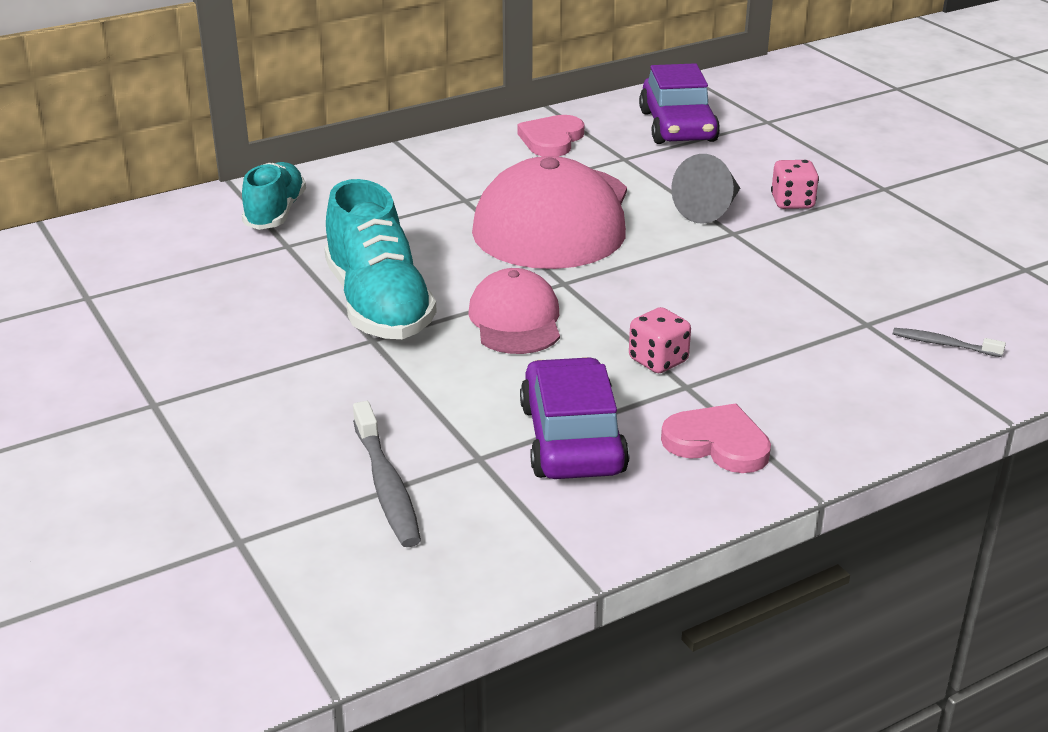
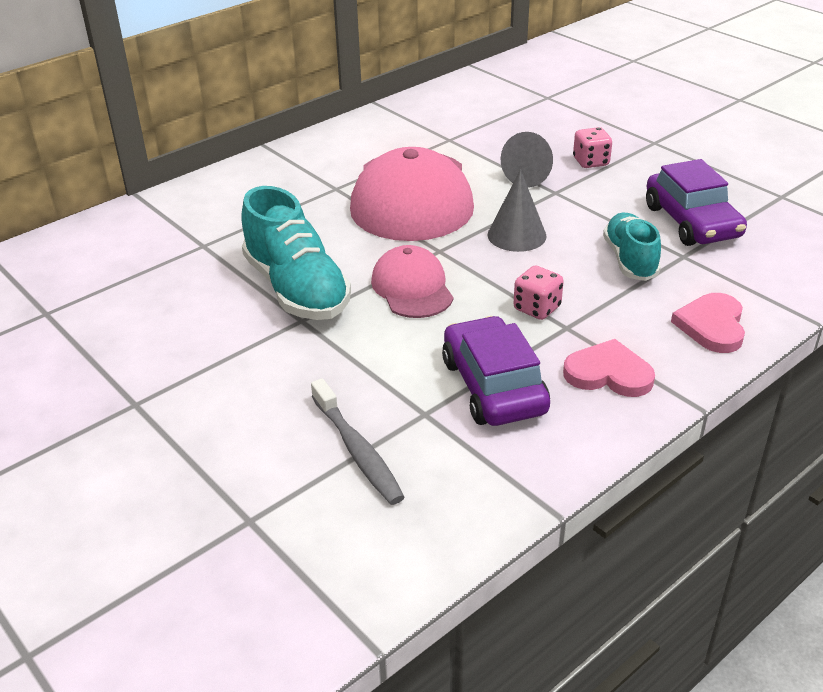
camera: 10 degrees left, 5 degrees up
(275, 213) = (184, 218): turquoise shoe -> turquoise shoe (630, 260)
(551, 140) = (387, 130): pink heart -> pink heart (712, 326)
(665, 276) = (516, 235): none -> grey cone
(678, 126) = (481, 108): purple car -> purple car (692, 222)
(943, 344) = (746, 266): grey toothbrush -> none

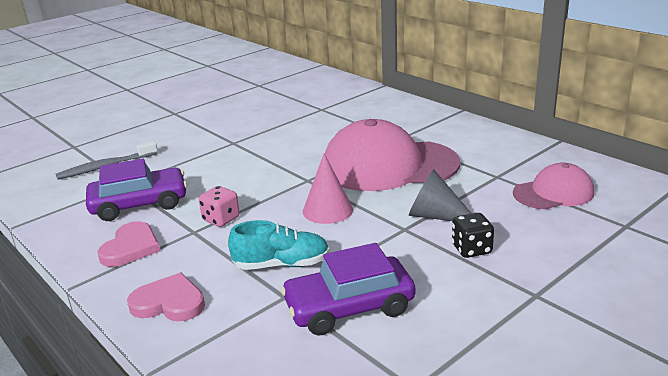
camera: 90 degrees right, 10 degrees down
(297, 289) = (267, 138): turquoise shoe -> none
(412, 288) = (260, 173): pink cap -> pink cap (553, 193)
(516, 235) = (327, 210): grey cone -> pink cone
(591, 162) = (471, 249): pink dice -> black dice

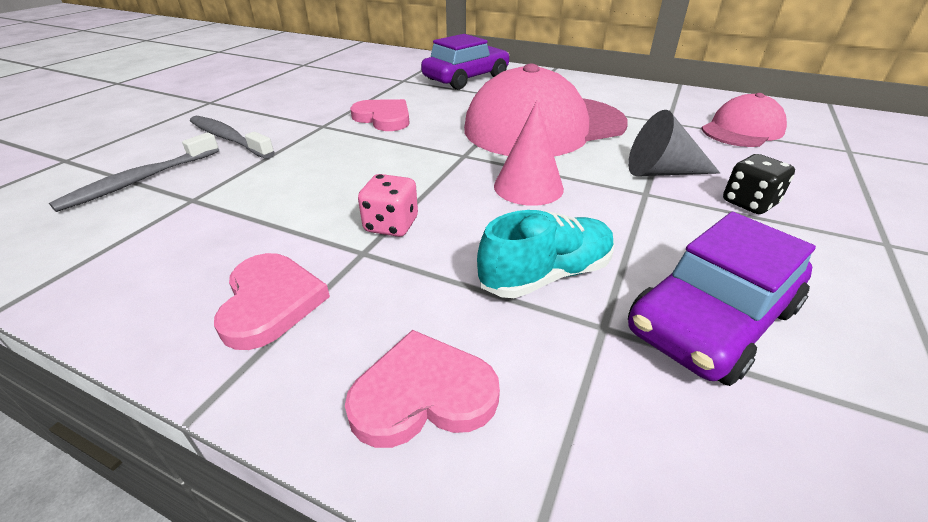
camera: 25 degrees left, 10 degrees up
(139, 204) = (237, 226): purple car -> purple car (466, 78)
(169, 144) = (229, 138): none -> grey toothbrush
(278, 142) = (383, 118): none -> pink heart

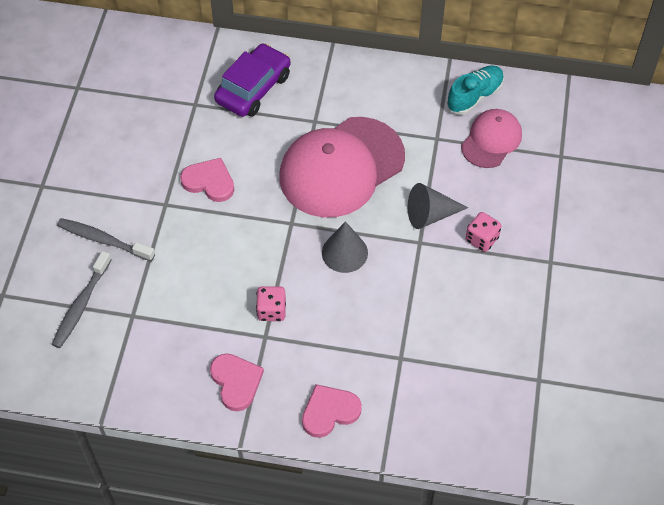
camera: 15 degrees left, 20 degrees up
(528, 187) = (344, 252): pink cone -> grey cone
(546, 275) = (369, 330): turquoise shoe -> turquoise shoe (474, 96)
(711, 319) = (450, 341): purple car -> none
(749, 203) = (481, 239): black dice -> pink dice

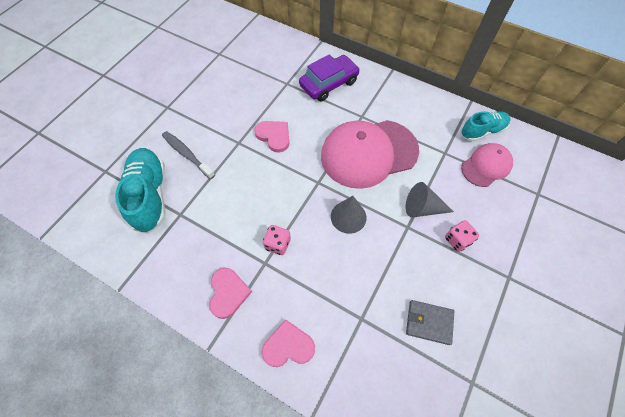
camera: 20 degrees right, 5 degrees up
(81, 305) = (150, 195): grey toothbrush -> turquoise shoe
(476, 337) = (429, 322): none -> grey wallet

